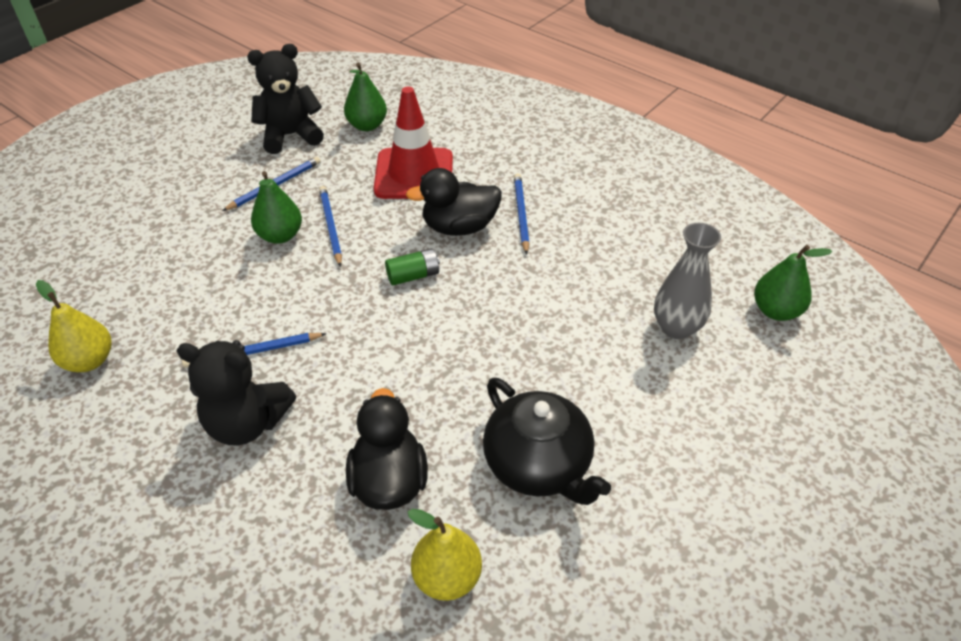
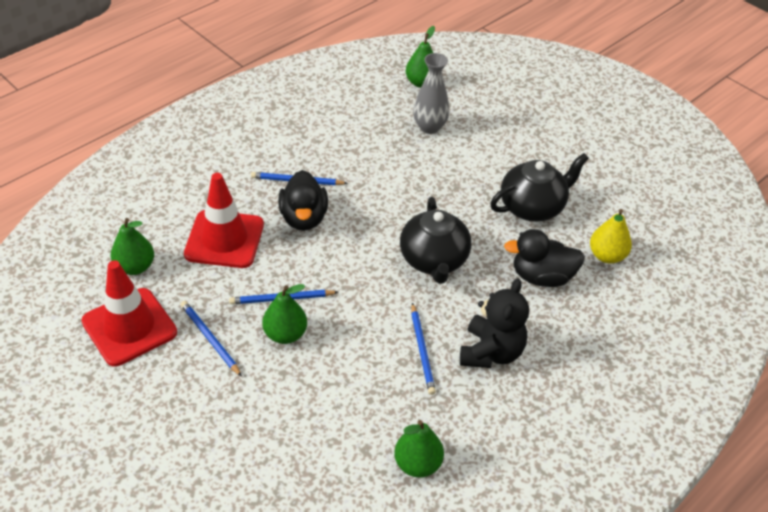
camera: 85 degrees left, 0 degrees up
(89, 361) = (417, 464): yellow pear -> green pear
(290, 136) = (129, 327): black teddy bear -> red traffic cone
(406, 352) = (433, 260): none -> black teapot
(413, 276) = (355, 250): green battery -> none

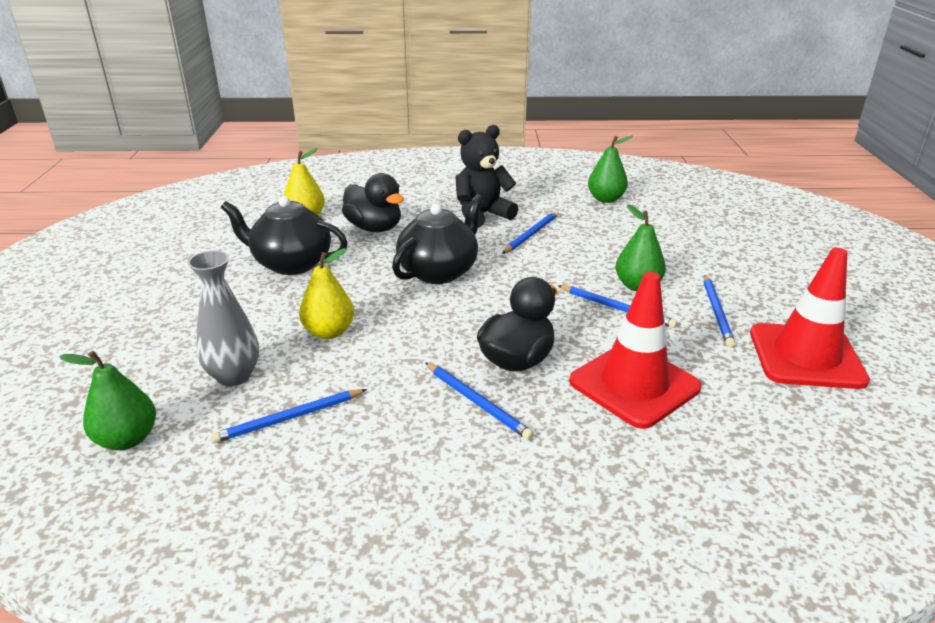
camera: 135 degrees left, 15 degrees down
(135, 267) = (774, 410): green pear -> none
(372, 125) = (289, 418): none -> blue pencil
(426, 175) = (329, 332): none -> yellow pear

